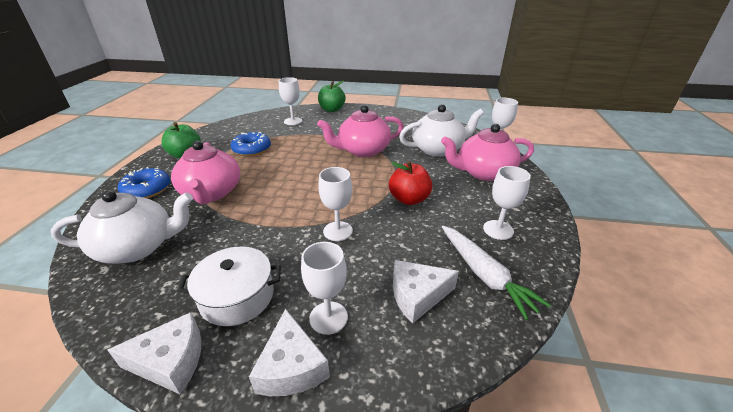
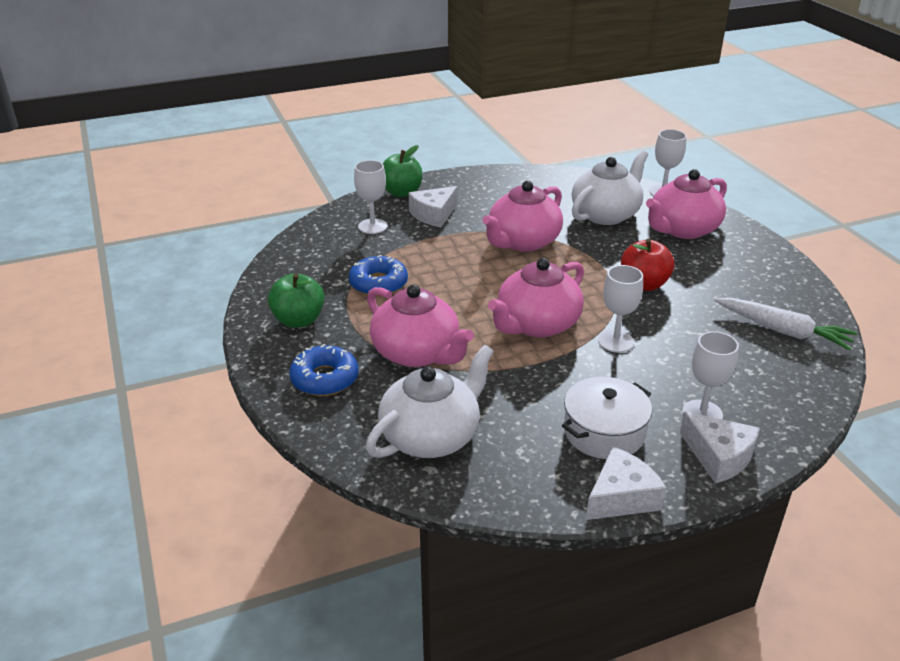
camera: 30 degrees left, 0 degrees up
(302, 201) = (536, 324): none -> pink teapot
(417, 295) = (750, 368): white cheese -> white cheese (434, 214)
(498, 230) = (755, 287): white goblet -> none

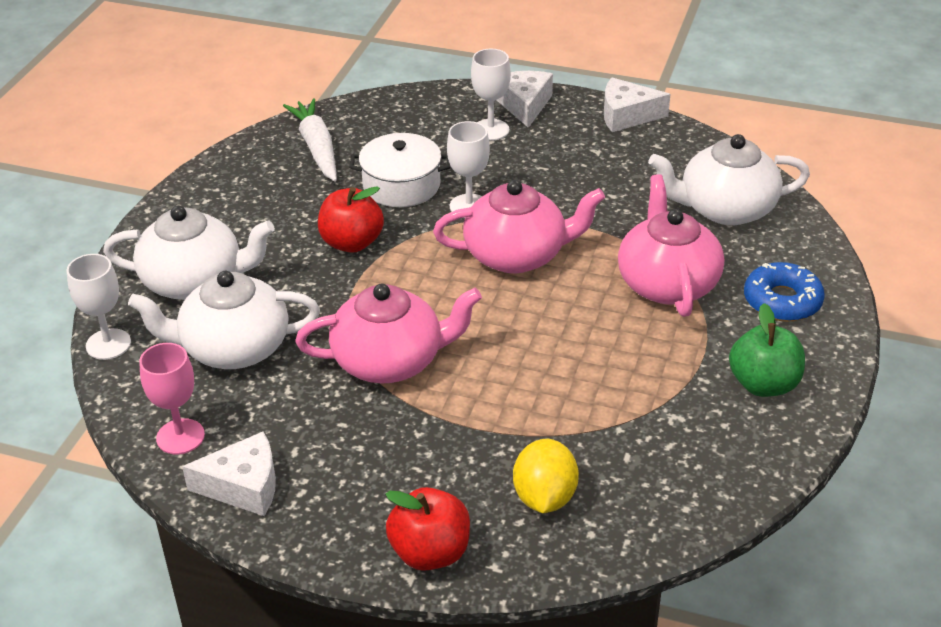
camera: 140 degrees left, 5 degrees up
(372, 226) = (544, 497): white goblet -> yellow lemon
(378, 283) = (628, 389): blue donut -> none
(401, 192) = (430, 552): green apple -> red apple
(434, 214) = (438, 473): white cheese -> white cheese (243, 486)
(565, 181) = (180, 436): none -> pink goblet
(604, 432) = (583, 152): white pot -> white pot (401, 185)
(682, 229) = (195, 281): pink teapot -> white teapot

